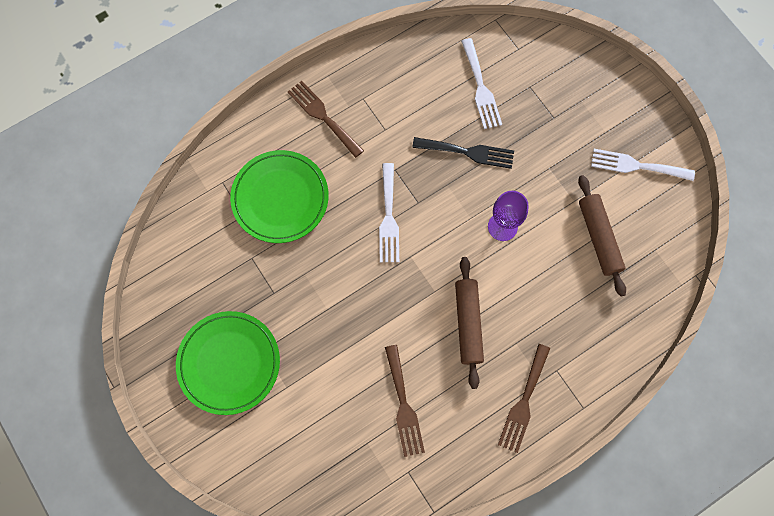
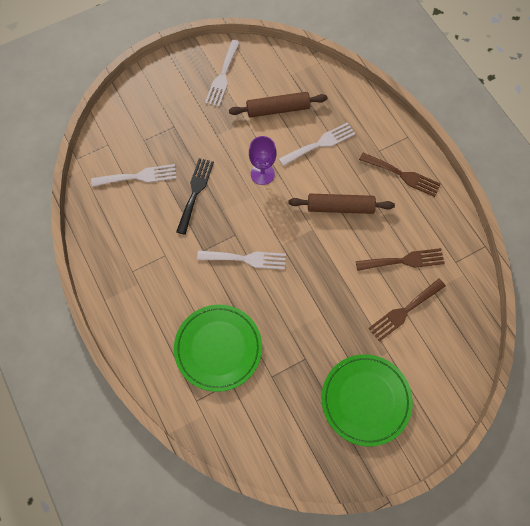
camera: 85 degrees left, 5 degrees down
(323, 116) = (144, 306): brown fork -> brown fork (404, 311)
(555, 293) = (320, 144): none -> white fork

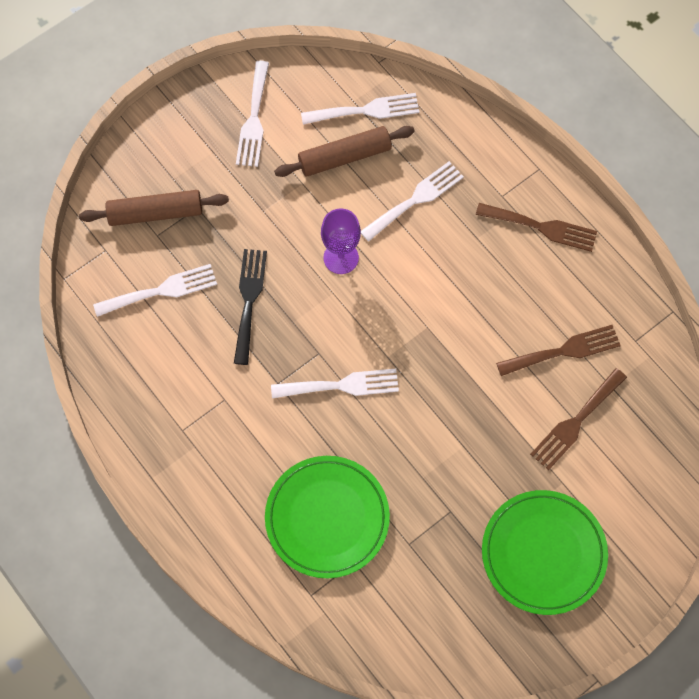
camera: 10 degrees left, 0 degrees up
(298, 82) = (366, 110): none -> white fork
(340, 207) = (461, 289): brown rolling pin -> brown rolling pin (155, 213)

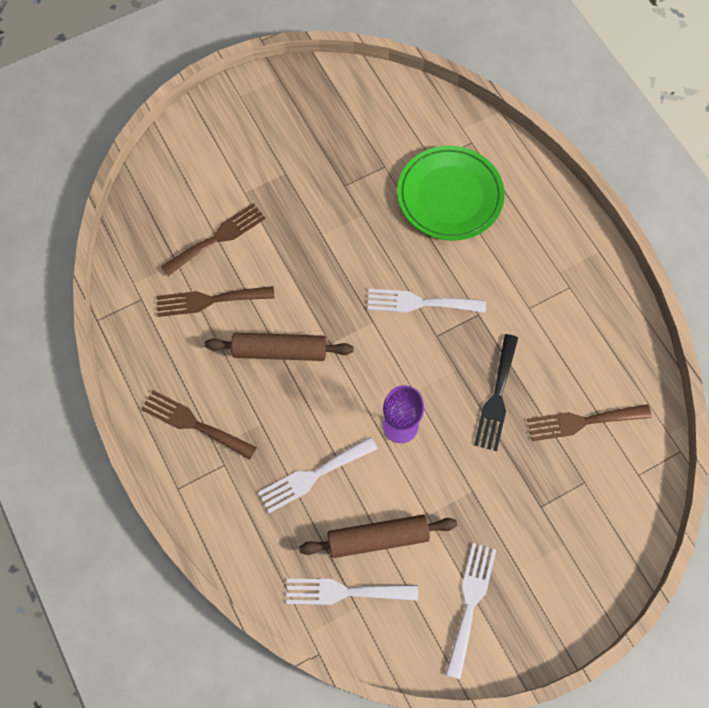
camera: 170 degrees left, 0 degrees up
(155, 213) = (585, 507): brown rolling pin -> brown rolling pin (280, 351)
(161, 290) = (582, 422): white fork -> brown fork
(543, 553) = (276, 143): green plate -> none

